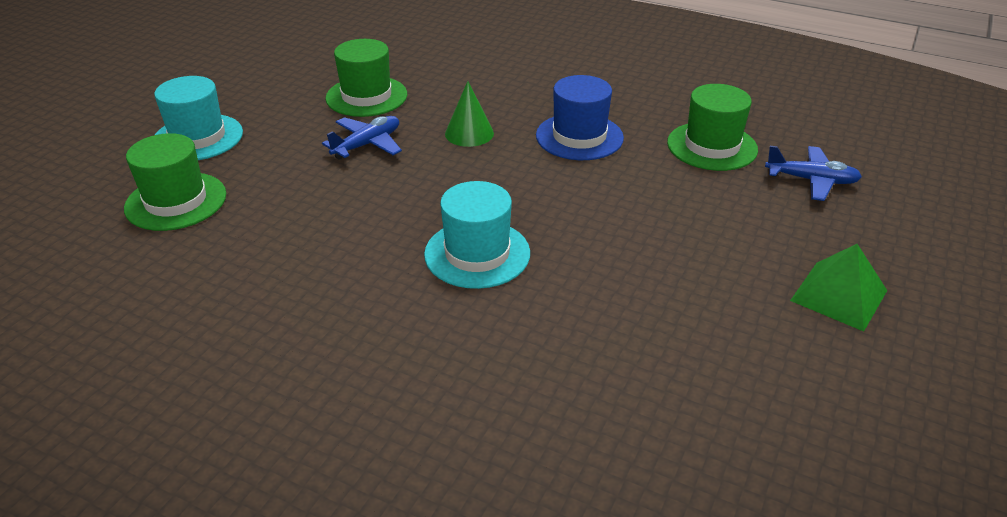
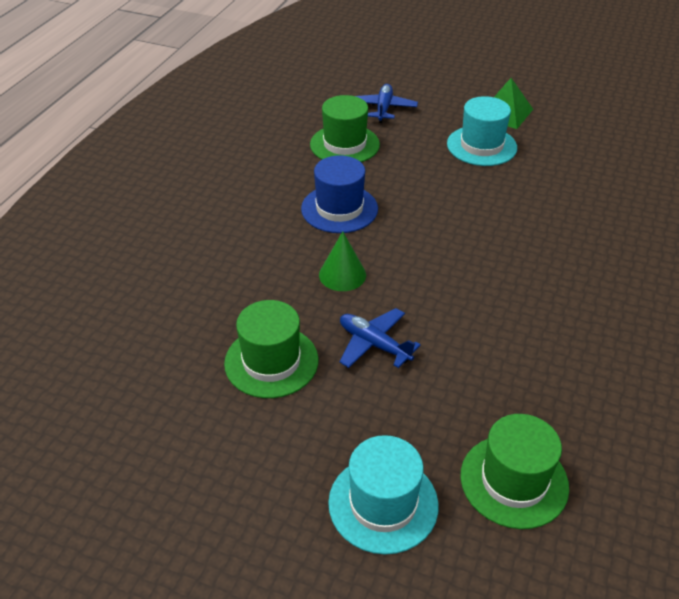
camera: 95 degrees left, 5 degrees up
(477, 254) = (520, 256): turquoise hat -> turquoise hat (481, 146)

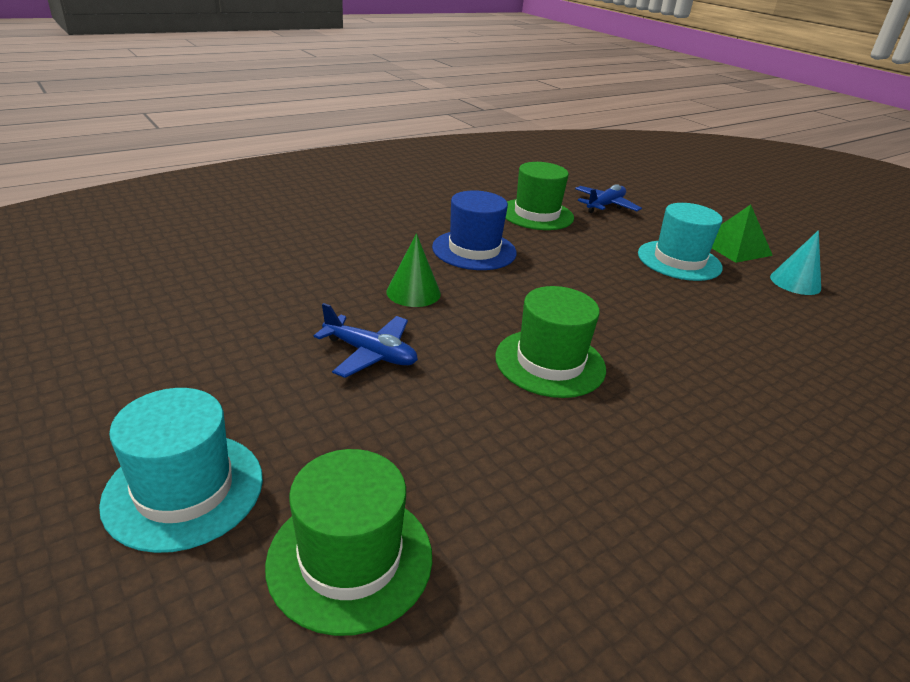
camera: 30 degrees right, 10 degrees down
(271, 361) = (261, 322): green hat -> green hat (550, 362)
(374, 344) = (370, 354): blue plane -> blue plane turned 135 degrees clockwise
(565, 131) = (795, 282): none -> turquoise cone

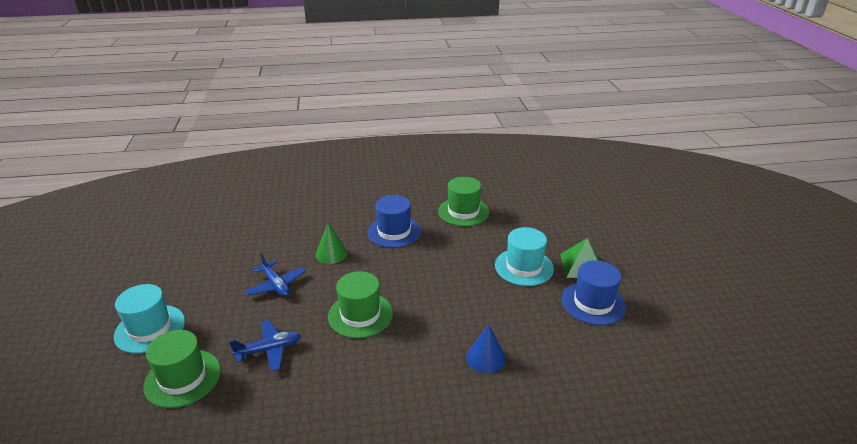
camera: 30 degrees right, 0 degrees up
(605, 205) = (522, 212): blue plane -> blue plane (269, 350)
(769, 372) = (486, 358): none -> blue cone
(795, 282) = (593, 303): turquoise cone -> blue hat

